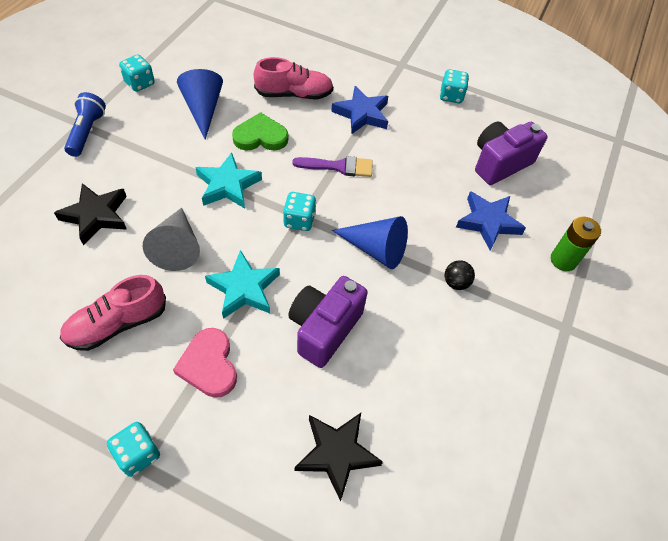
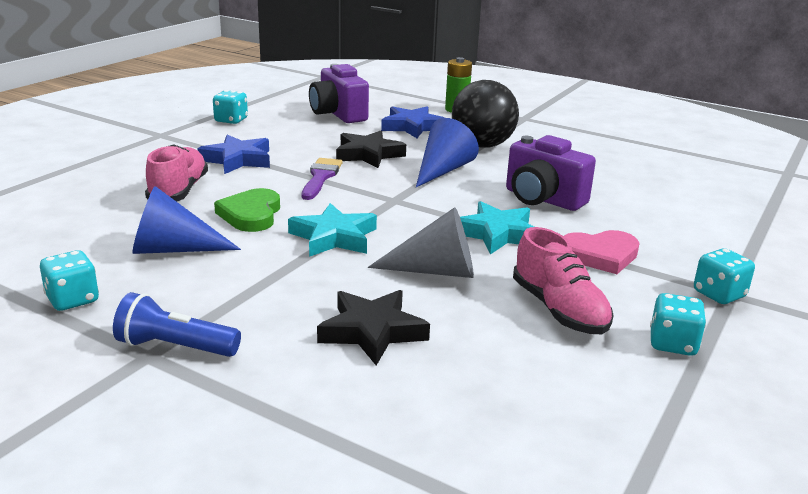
camera: 80 degrees left, 30 degrees down
(299, 220) = (399, 201): turquoise dice -> turquoise dice (672, 344)
(337, 454) = (671, 203): black star -> black star (368, 154)
(456, 283) = (482, 145): black ball -> black ball, size x2.37

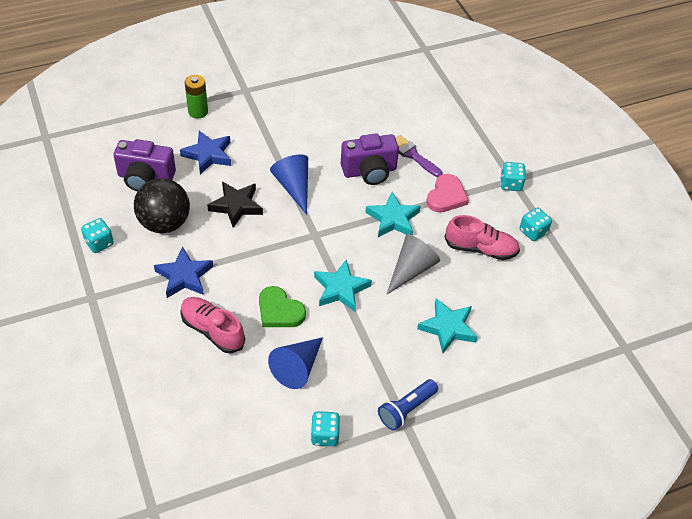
camera: 55 degrees left, 25 degrees up
(321, 177) = (252, 249): purple brush -> purple brush (413, 155)
(372, 331) = (448, 328): black star -> turquoise star
(482, 145) = (272, 142): black ball -> black ball (164, 223)

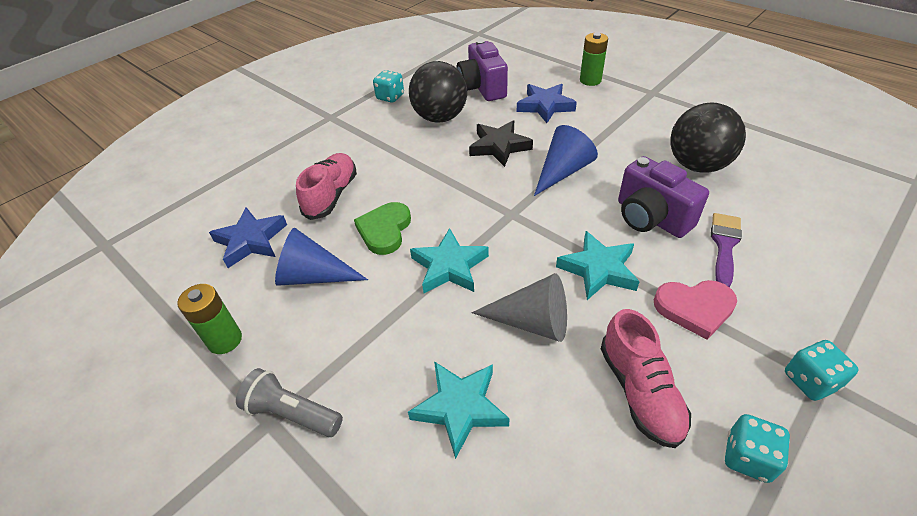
camera: 70 degrees right, 5 degrees down
(184, 276) = (386, 152): blue star -> blue star (251, 241)
(325, 435) = (225, 340): turquoise dice -> green battery
(340, 121) = (697, 165): none -> black ball
(406, 409) = (292, 413): blue flashlight -> grey flashlight

